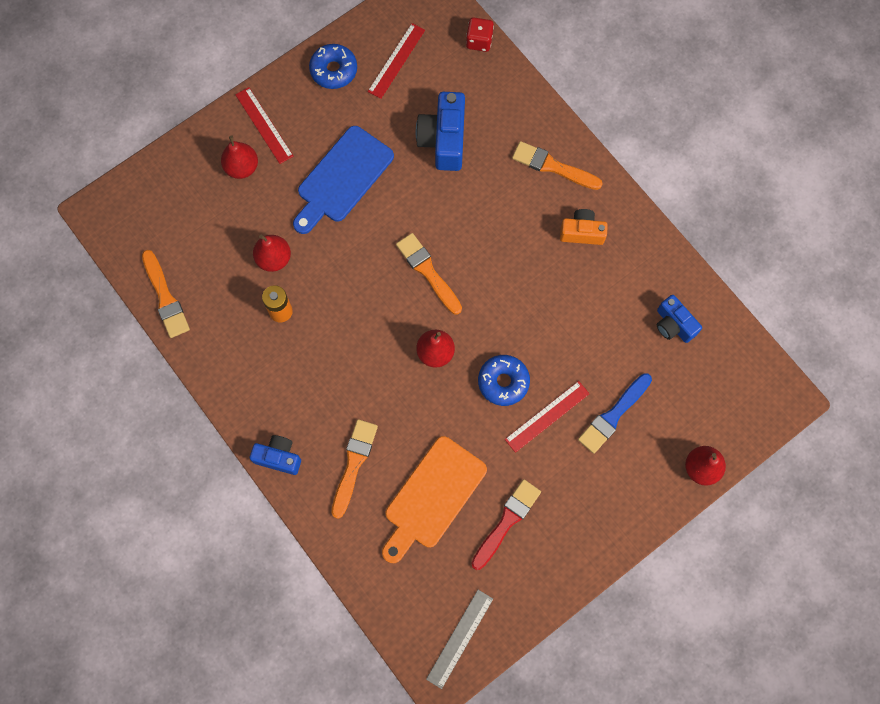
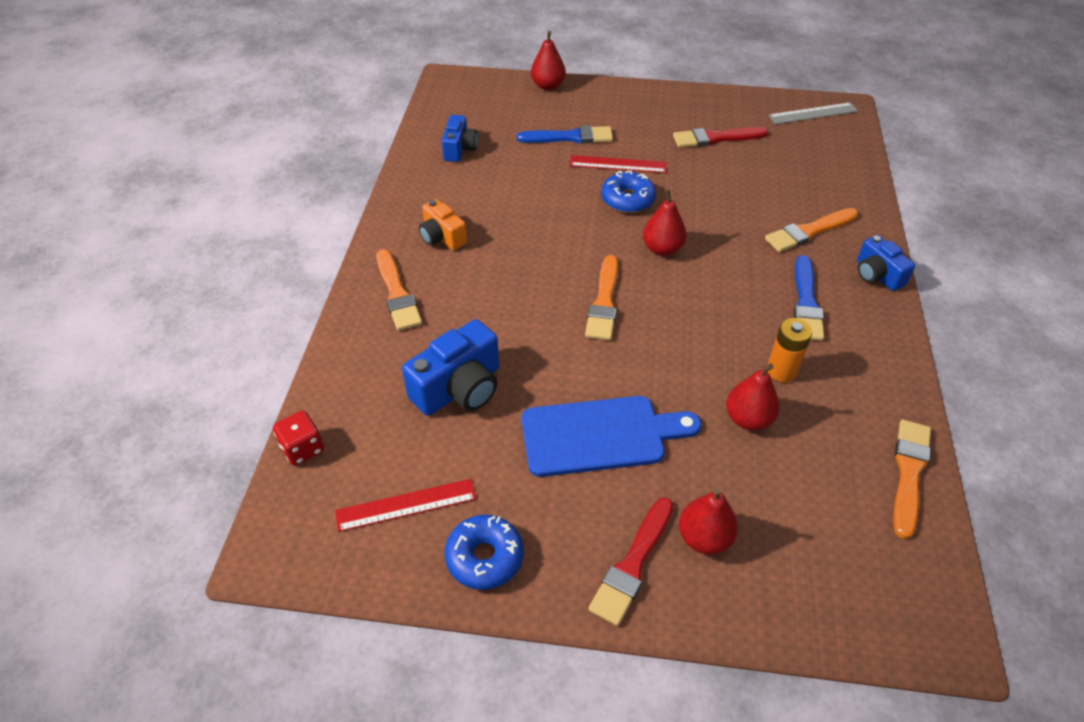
camera: 135 degrees left, 25 degrees down
(264, 125) = (632, 565): red ruler -> red brush
(306, 385) = (806, 302): none -> blue brush
(432, 497) = (760, 179): orange cutting board -> none

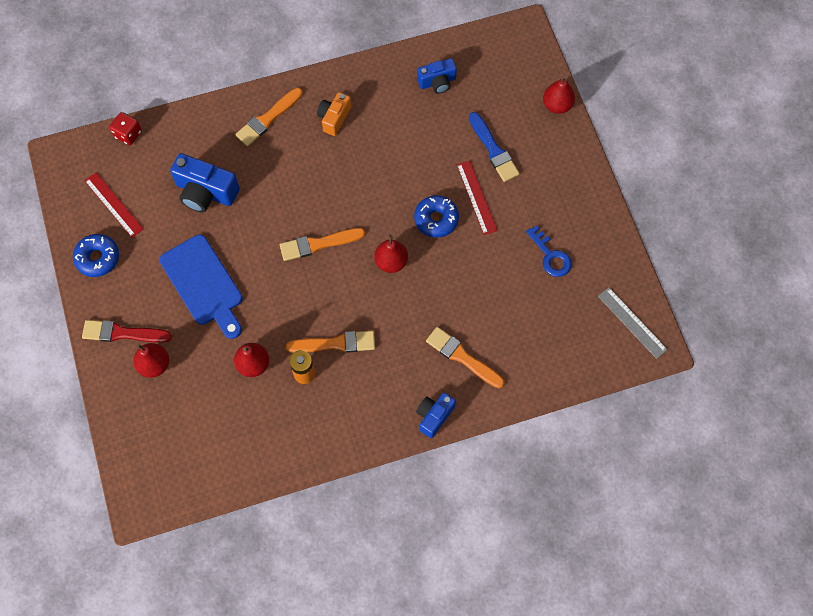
camera: 65 degrees right, 20 degrees up
(715, 138) = (551, 256): red brush -> blue key
(806, 302) = (379, 373): blue brush -> none
(909, 472) = (250, 469): orange brush -> orange brush (336, 343)

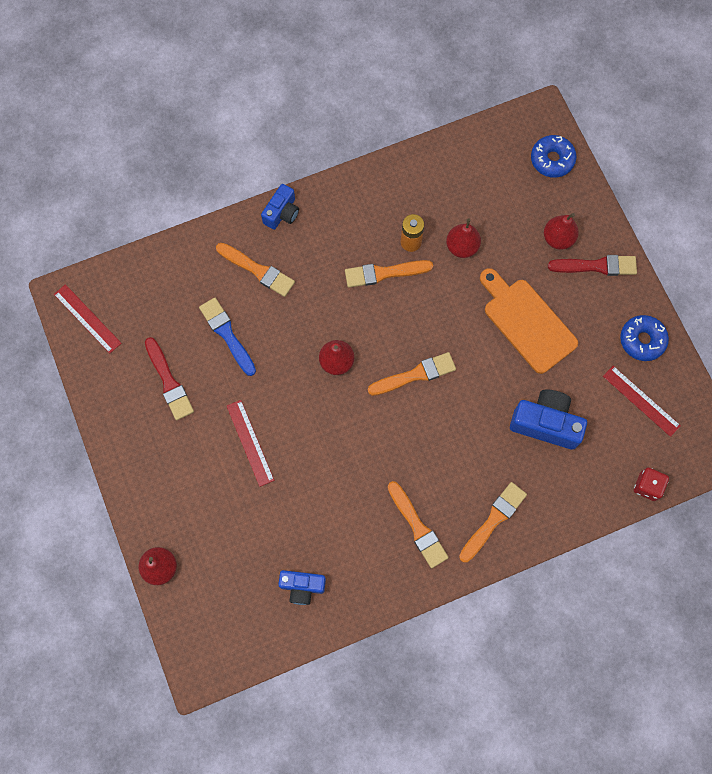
camera: 175 degrees right, 5 degrees up
(203, 284) = (527, 322): blue cutting board -> orange cutting board
(334, 118) = (418, 527): orange camera -> orange brush
(436, 219) = (292, 413): blue donut -> blue donut (552, 160)
(437, 82) = (302, 587): blue camera -> blue camera turned 150 degrees counterclockwise
(493, 150) = (233, 502): blue brush -> blue brush (227, 334)
(551, 256) = (169, 382): blue key -> red brush
(632, 322) = (87, 318): grey ruler -> red ruler

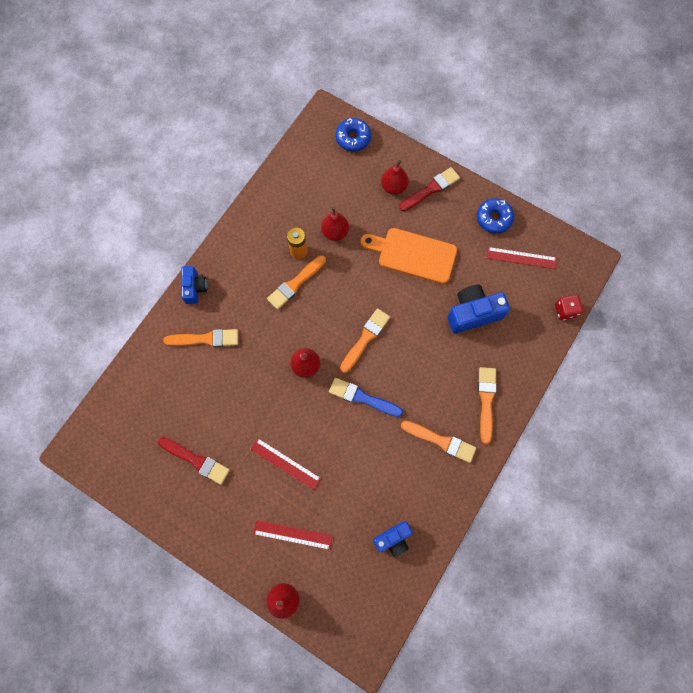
camera: 35 degrees left, 0 degrees up
(87, 318) = (103, 456): red ruler -> red ruler (292, 534)
(227, 334) = (215, 398): blue brush -> blue brush (362, 397)

